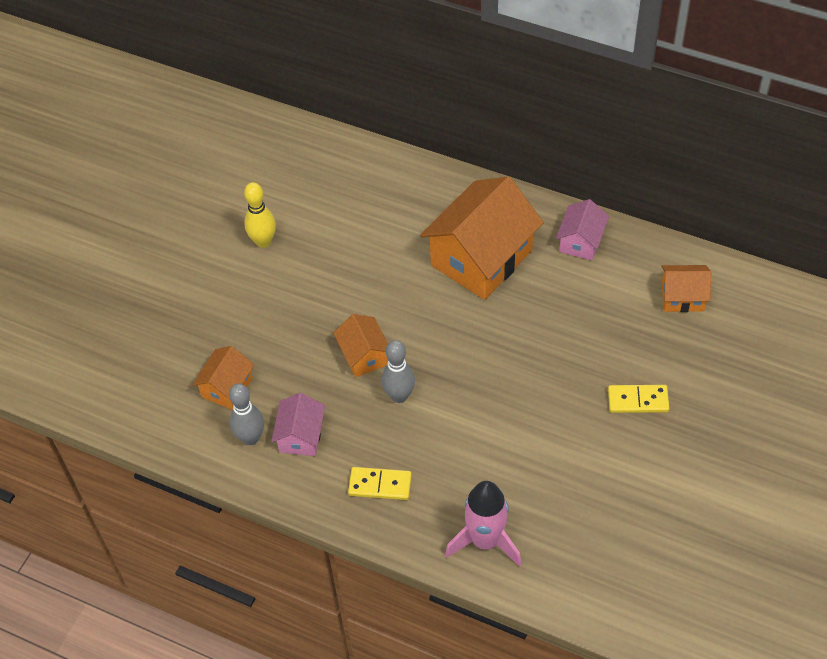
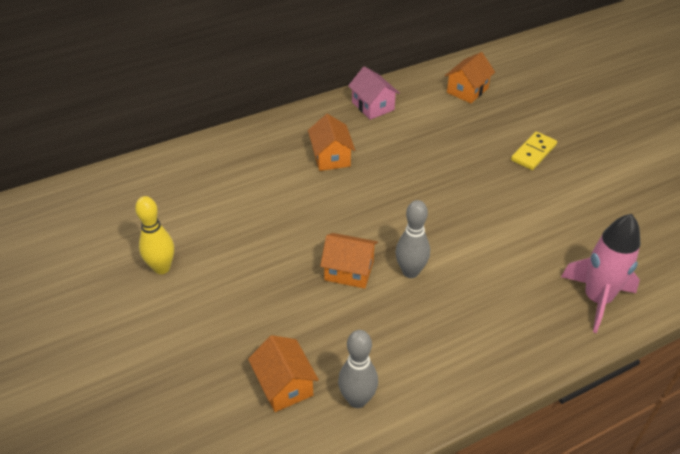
camera: 55 degrees left, 10 degrees down
(301, 436) = (390, 360): pink house -> none
(380, 485) = (489, 335): yellow domino -> none
(481, 258) = (331, 157): orange house -> orange house, size x0.50

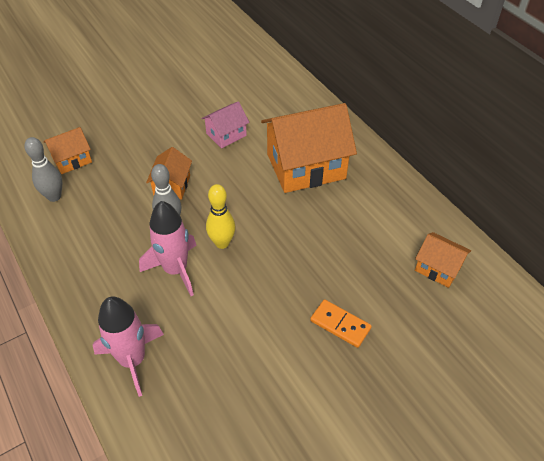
camera: 85 degrees right, 5 degrees up
(162, 268) = (176, 91): yellow bowling pin -> yellow bowling pin (222, 243)
(331, 157) = (306, 166): orange house -> orange house, size x2.01
(373, 106) = (387, 190): pink house -> pink house (226, 134)
(479, 266) = (175, 270): none -> pink rocket
(533, 153) = (340, 324): yellow domino -> orange domino

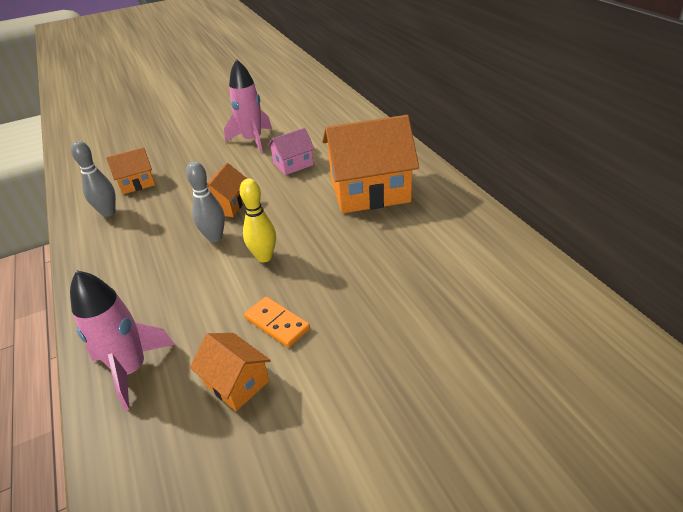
camera: 10 degrees right, 10 degrees down
(175, 270) = (207, 280): pink rocket -> pink rocket (252, 141)
(340, 324) = (381, 344): orange domino -> orange domino (277, 323)
(438, 268) = (509, 289): orange house -> orange house (236, 382)

